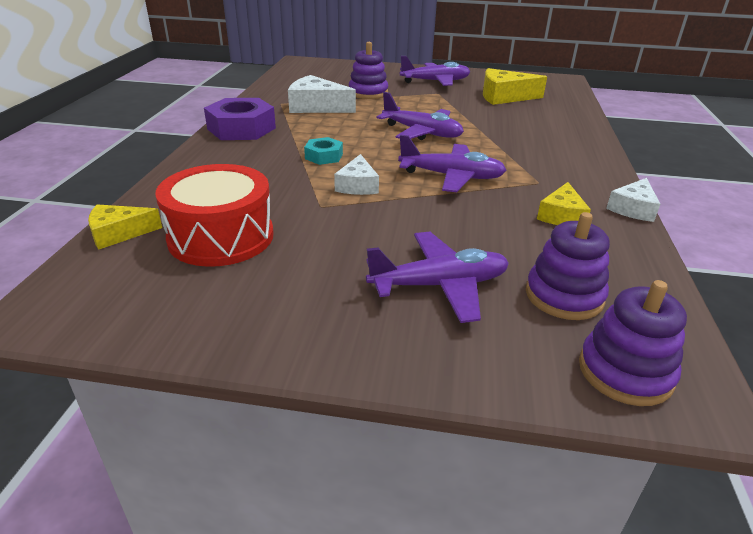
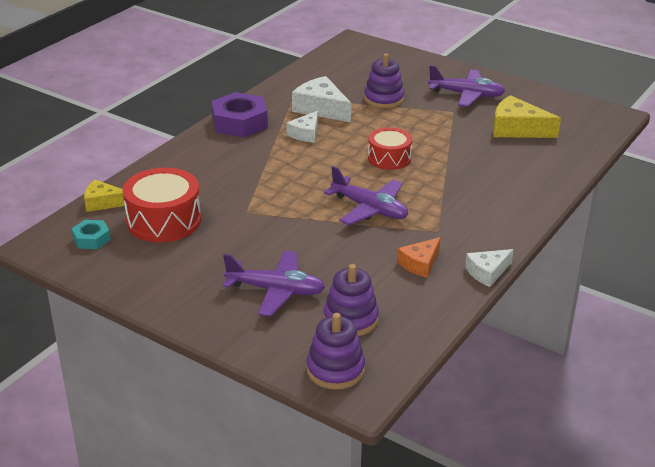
camera: 25 degrees right, 0 degrees up
(324, 156) = (284, 166): turquoise nut -> turquoise nut (91, 239)
(357, 185) = (288, 200): white cheese -> white cheese (305, 133)
(422, 133) = (389, 158): purple plane -> red drum
(561, 215) = (420, 263): yellow cheese -> orange cheese

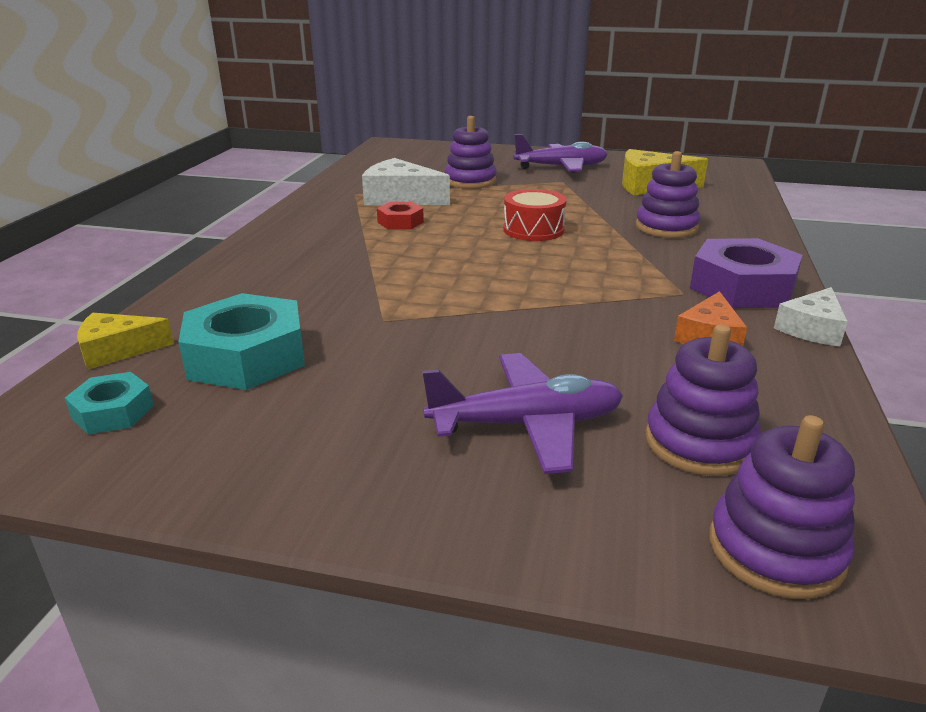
camera: 20 degrees left, 5 degrees down
(164, 221) = (246, 356): red drum -> turquoise nut
(240, 122) = (299, 224): purple nut -> purple nut (742, 287)
(305, 133) = (400, 222): white cheese -> red nut
(369, 209) = (565, 285): purple plane -> none
(484, 174) = (666, 227): none -> purple stacking toy

